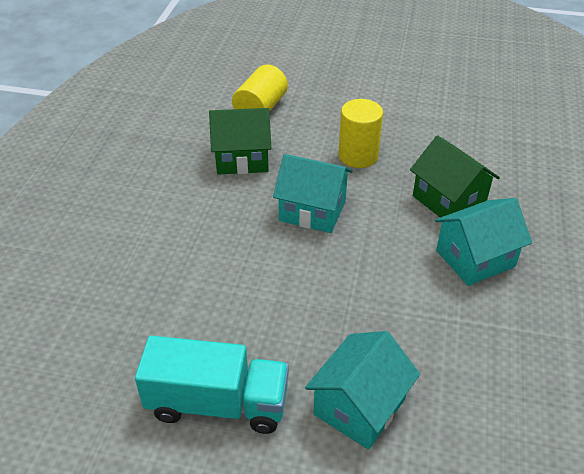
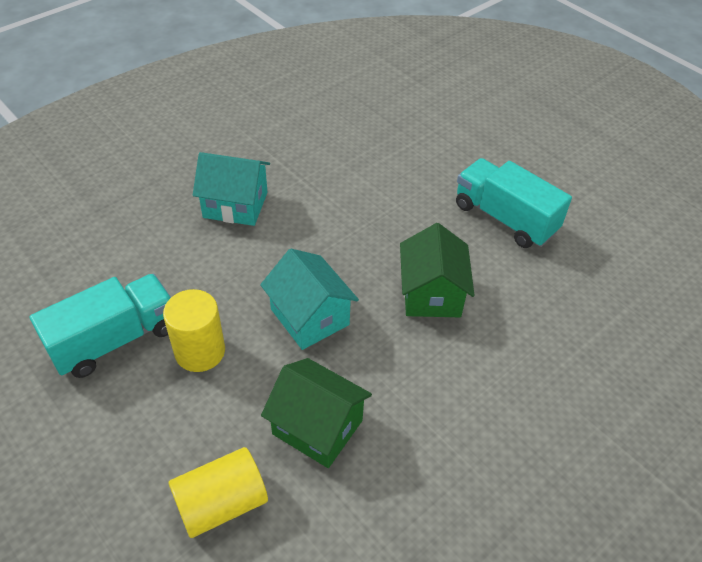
camera: 145 degrees left, 5 degrees up
(359, 406) = (416, 172): turquoise house -> none
(415, 136) = (115, 340): none -> turquoise truck
(448, 200) = (188, 256): green house -> green house (431, 294)

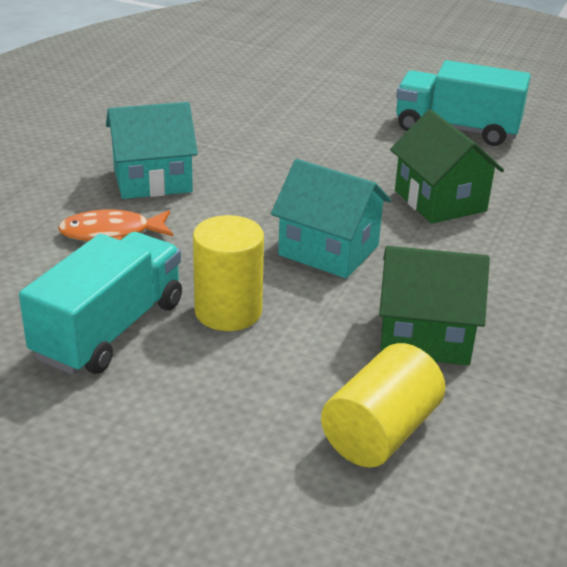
camera: 25 degrees left, 15 degrees down
(174, 249) = (111, 233): none -> orange fish

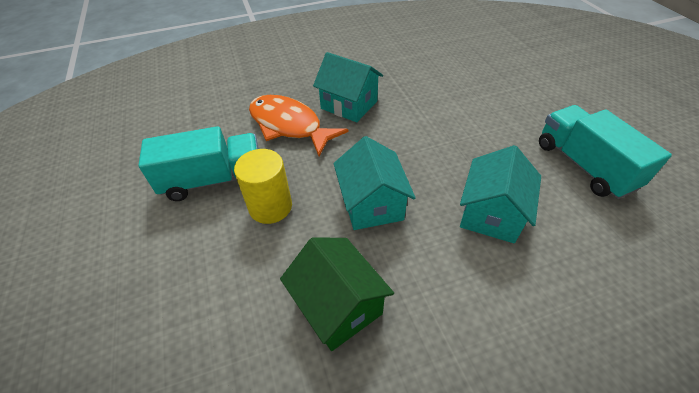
camera: 50 degrees right, 15 degrees up
(111, 233) = (289, 126): orange fish -> orange fish, size x1.62
(380, 432) = (222, 349): yellow cylinder -> none
(440, 201) = (491, 214): green house -> turquoise house

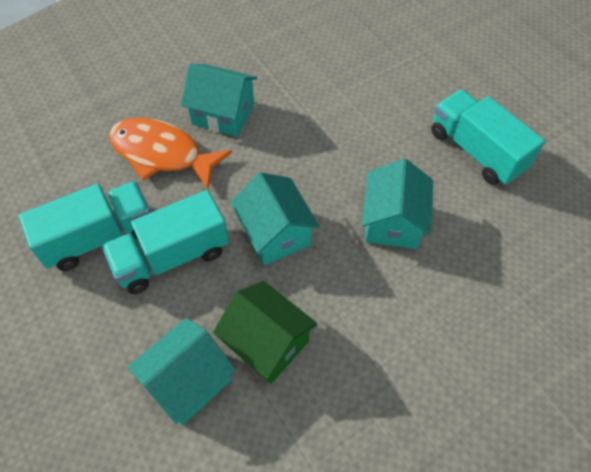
camera: 15 degrees left, 10 degrees up
(246, 328) = (188, 381): none -> turquoise house
(270, 207) = (172, 257): yellow cylinder -> turquoise truck

